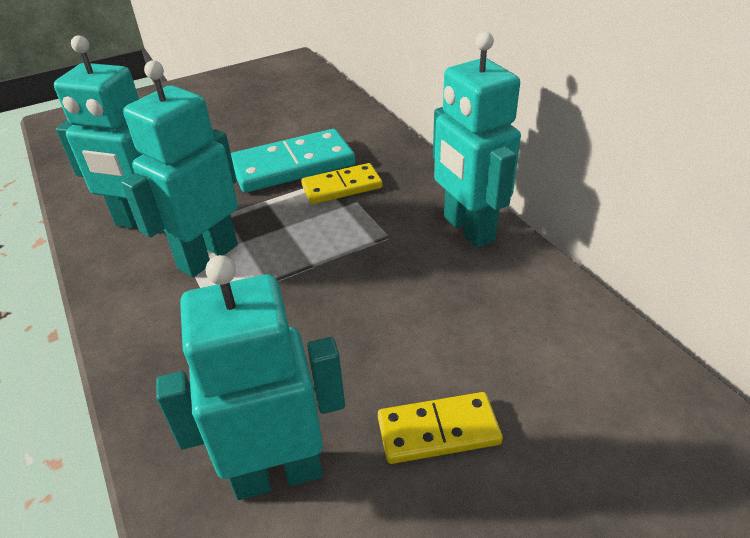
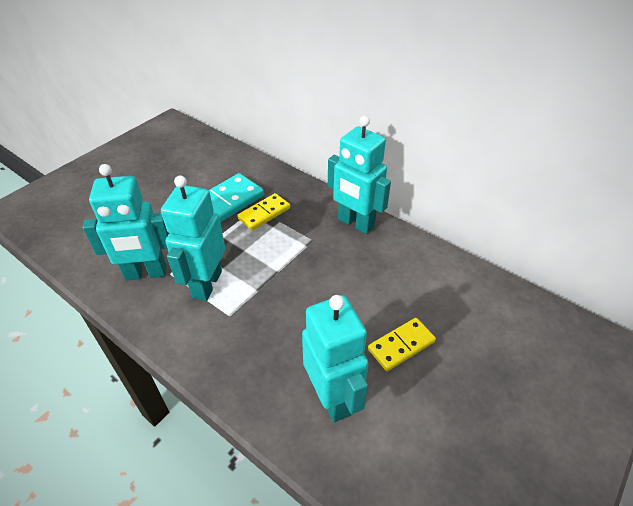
camera: 25 degrees left, 5 degrees up
(277, 473) = (332, 397): turquoise robot -> turquoise robot turned 105 degrees clockwise

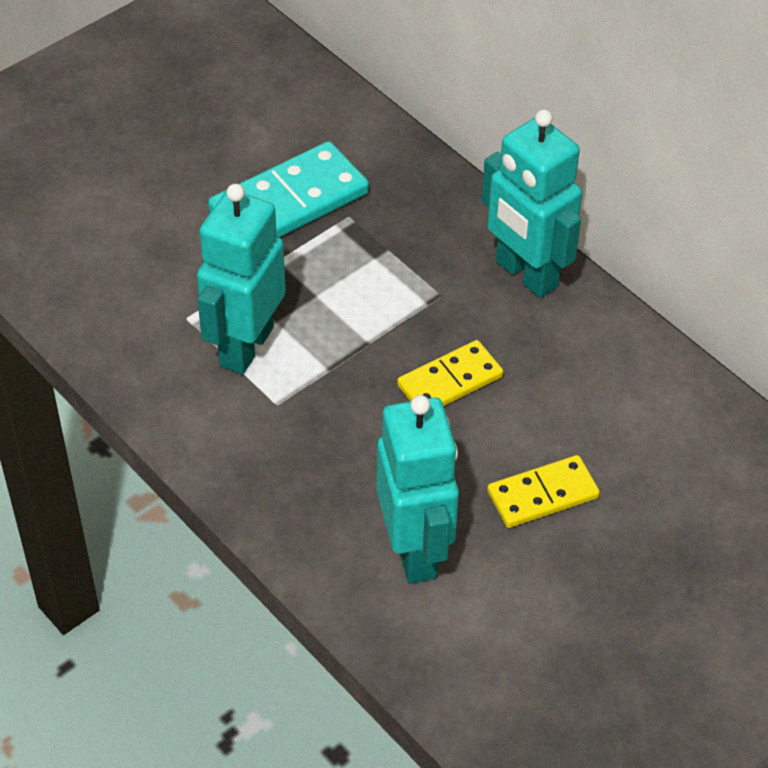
camera: 10 degrees right, 5 degrees up
(146, 273) = (146, 312): turquoise robot -> none
(264, 213) = (363, 230): yellow domino -> yellow domino (450, 381)

